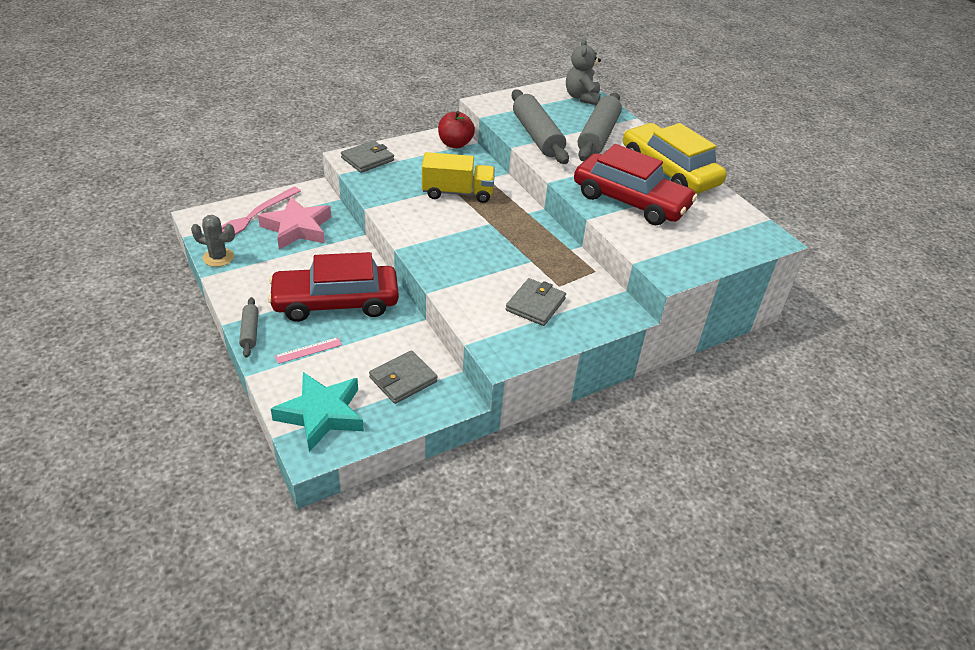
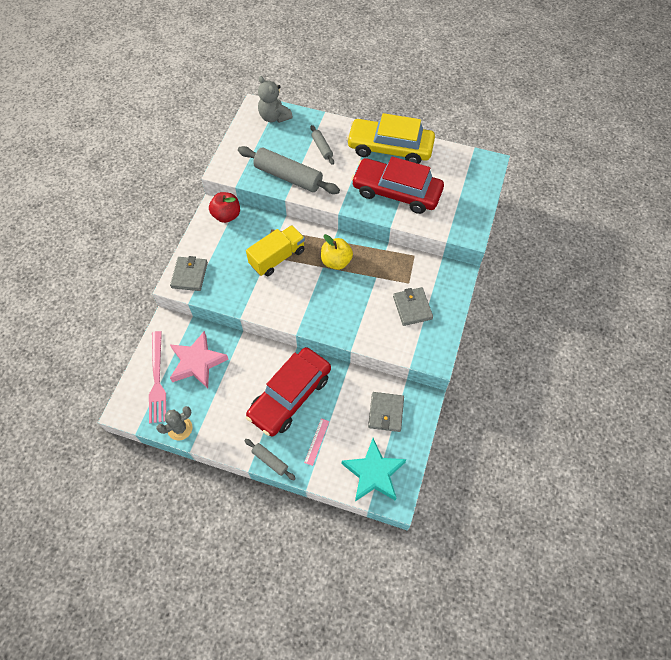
camera: 40 degrees left, 20 degrees up
(508, 227) = (336, 261): none -> yellow apple
(598, 136) = (322, 148): grey rolling pin -> grey rolling pin, size x0.49
(630, 201) = (396, 192): red car -> red car turned 150 degrees counterclockwise

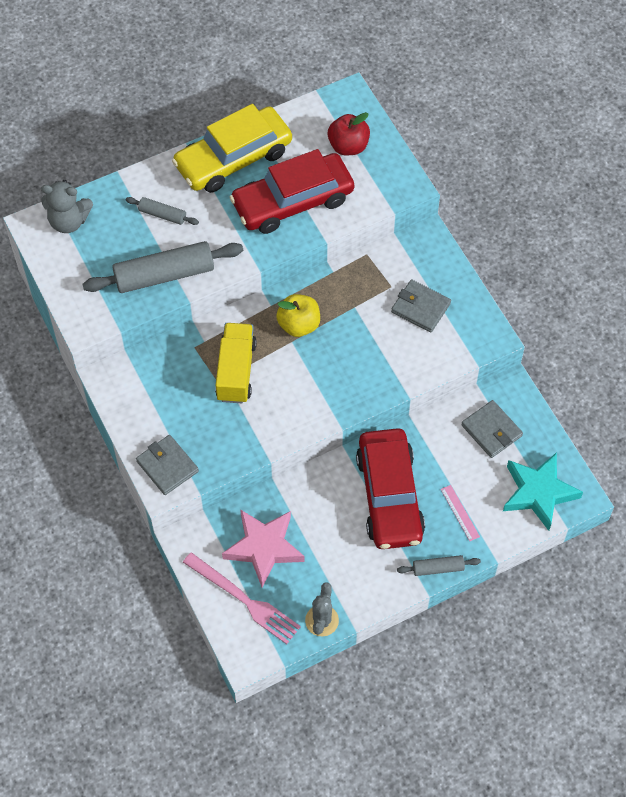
camera: 45 degrees left, 0 degrees up
(226, 215) = (129, 373): red apple -> red apple (348, 146)

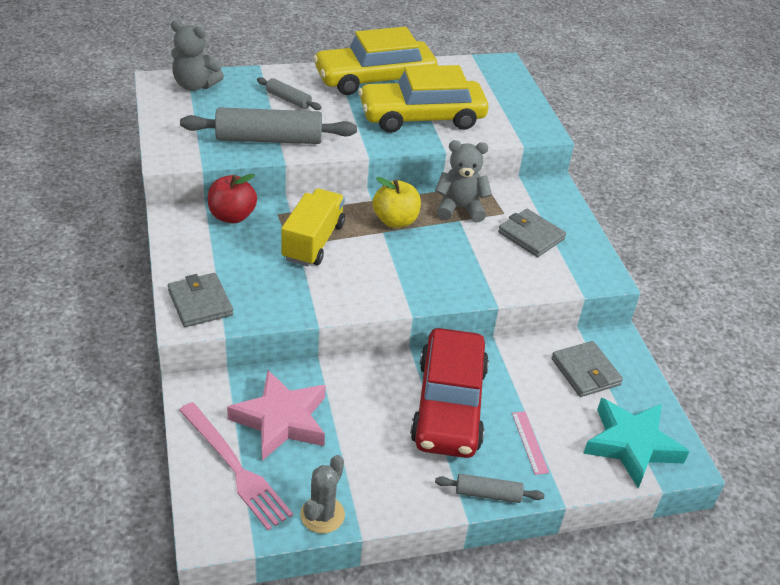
camera: 10 degrees right, 20 degrees down
(292, 201) = (422, 117): red car -> yellow car
(348, 146) = (490, 93): red apple -> red apple (232, 216)
(351, 292) = (459, 208): none -> grey teddy bear

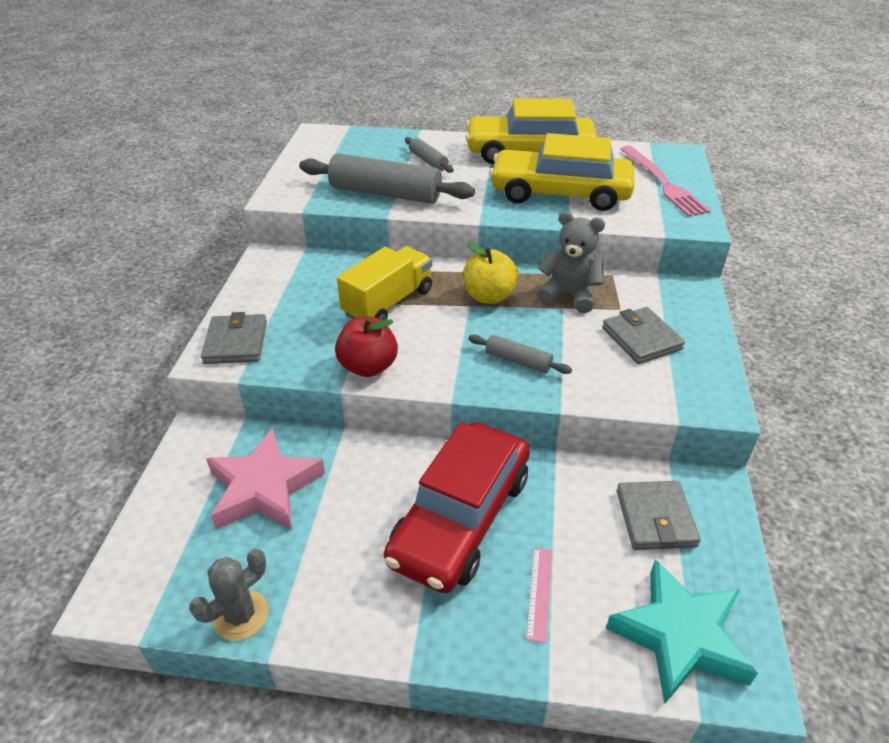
camera: 25 degrees right, 0 degrees up
(195, 85) = (347, 139): grey teddy bear -> none
(232, 216) = (323, 264): red apple -> red apple (368, 367)
(235, 468) = (184, 530): pink fork -> pink fork (663, 183)
(488, 494) = (452, 648): grey rolling pin -> grey rolling pin (518, 361)

